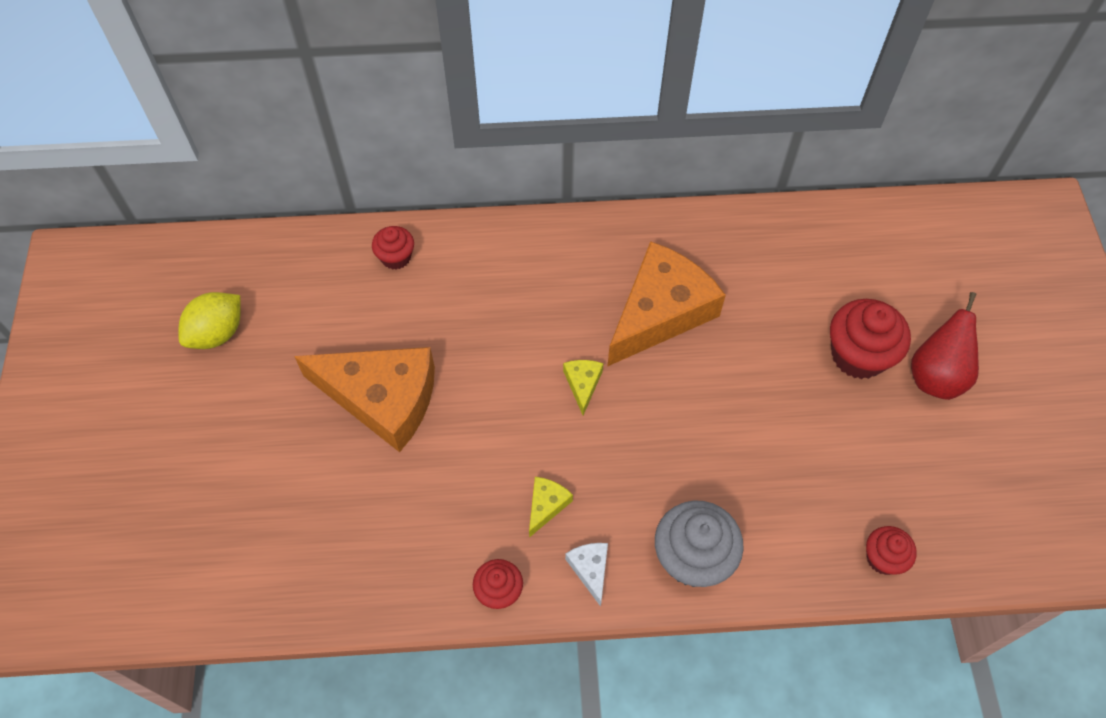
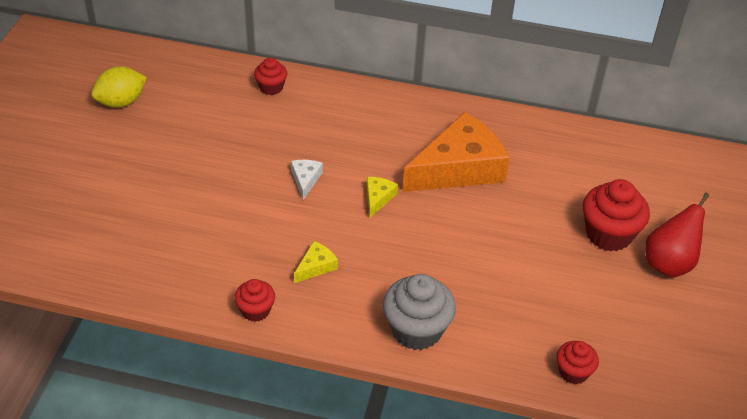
camera: 15 degrees right, 15 degrees down
(382, 399) = (222, 170): orange cheese -> none
(590, 569) = (332, 316): white cheese -> white cheese (305, 180)

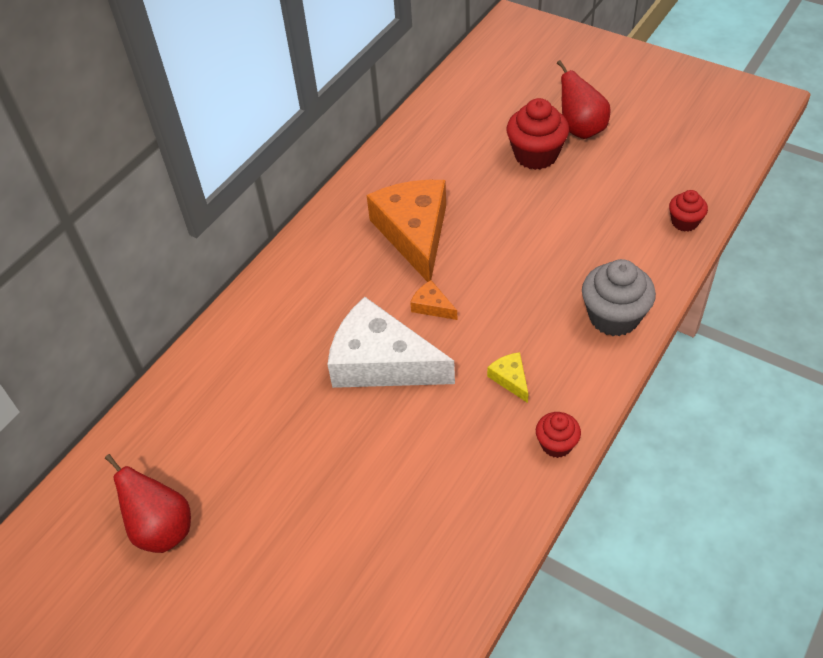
camera: 65 degrees left, 5 degrees up
(121, 102) = (162, 529): yellow lemon -> red pear
(271, 87) = (216, 364): red cupcake -> none
(305, 180) = (381, 362): white cheese -> white cheese, size x2.44
(378, 198) = (432, 306): yellow cheese -> orange cheese

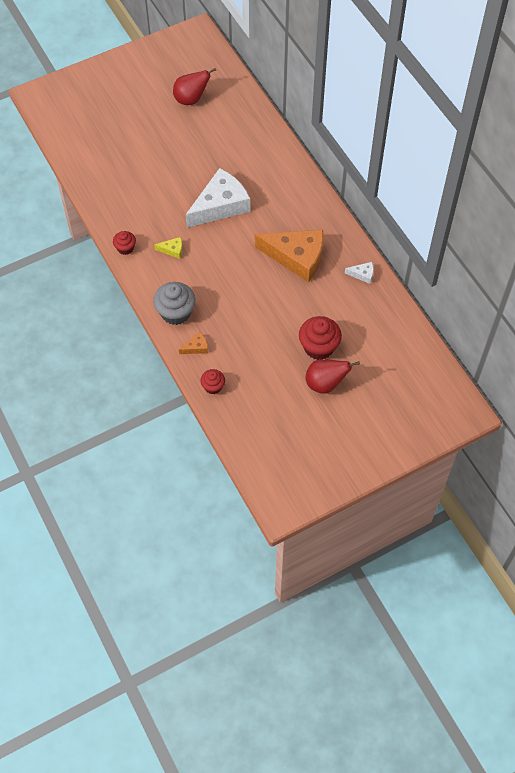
camera: 115 degrees right, 10 degrees up
(394, 162) = (362, 274): none -> white cheese
(432, 306) = (240, 241): orange cheese -> orange cheese (196, 347)

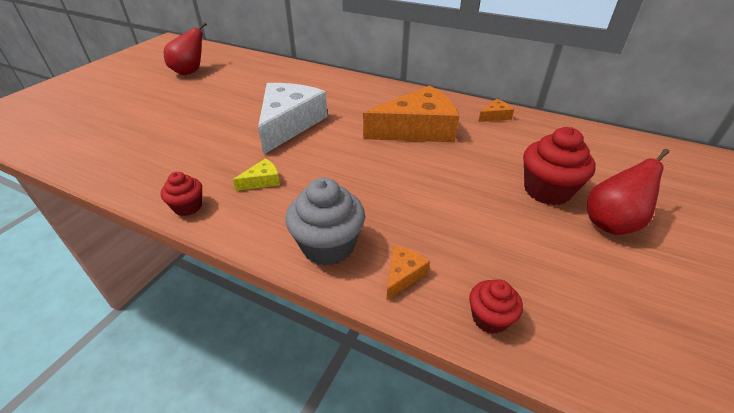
camera: 35 degrees left, 20 degrees down
(362, 274) = (495, 116): white cheese -> orange cheese

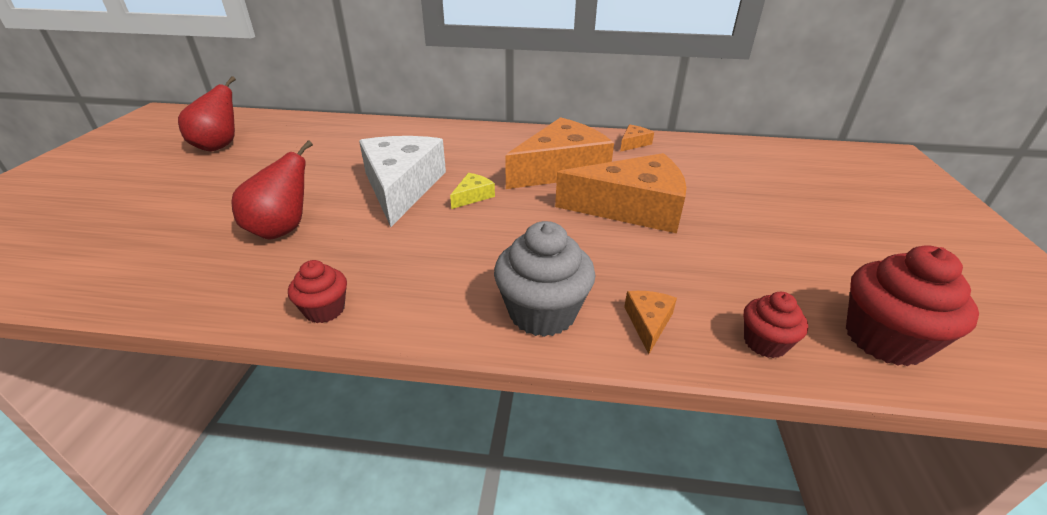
camera: 20 degrees left, 5 degrees down
(262, 181) = (409, 258): yellow cheese -> yellow cheese (473, 196)
(455, 175) = (632, 208): none -> orange cheese
(547, 190) = (732, 206): red cupcake -> red cupcake (884, 339)
(611, 223) = (809, 224): red pear -> red pear (282, 230)

